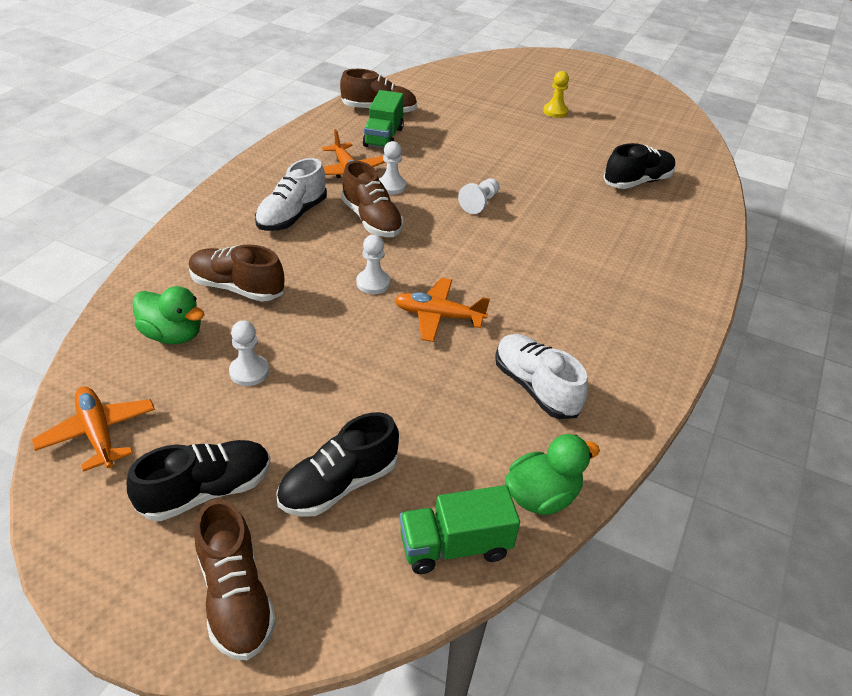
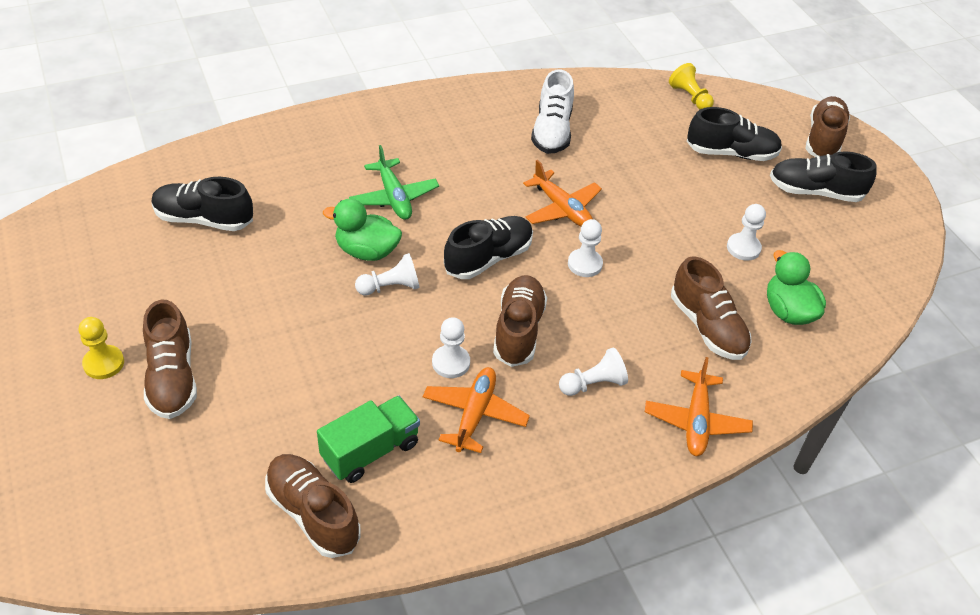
camera: 140 degrees left, 5 degrees up
(98, 433) = (874, 263): orange plane -> orange plane (696, 421)
(292, 216) = (593, 384): white shoe -> white pawn
(445, 250) = (488, 258): none -> black shoe
(455, 546) = (690, 97): green truck -> yellow pawn
(517, 120) = (172, 377): none -> brown shoe
(542, 496) = (619, 88): green duck -> green duck (366, 251)
(562, 254) = (394, 197): none -> green plane

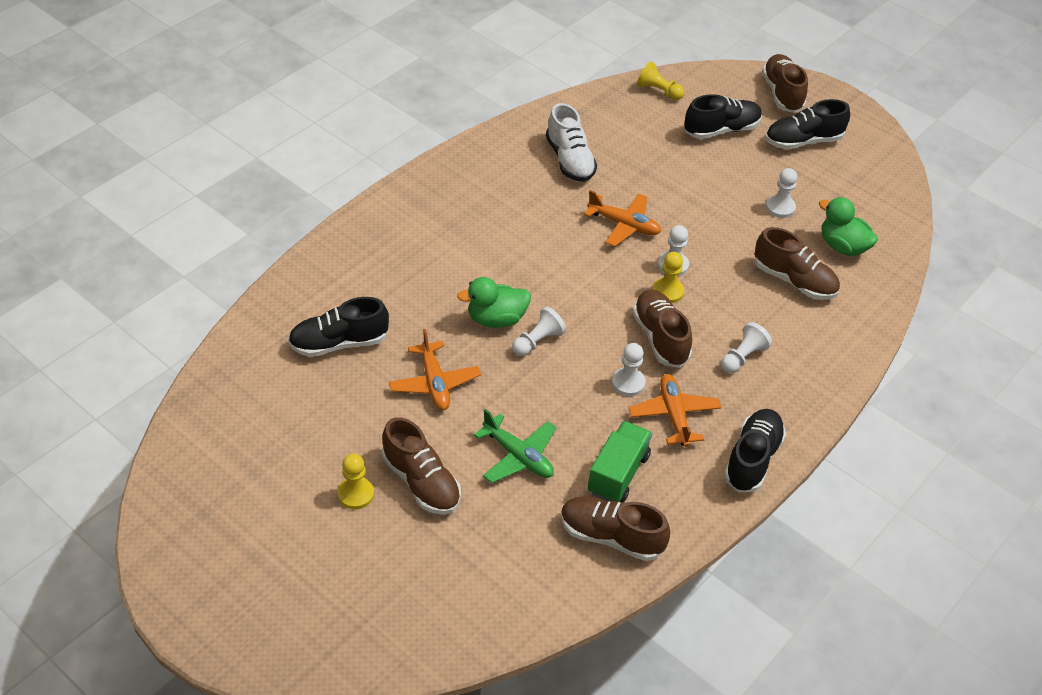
camera: 25 degrees left, 0 degrees up
(394, 197) = (484, 265): green plane -> green plane (518, 456)
(488, 258) = (596, 288): black shoe -> black shoe (752, 459)
(560, 288) = (667, 292): none -> yellow pawn
(696, 421) = (832, 356): orange plane -> orange plane (434, 383)

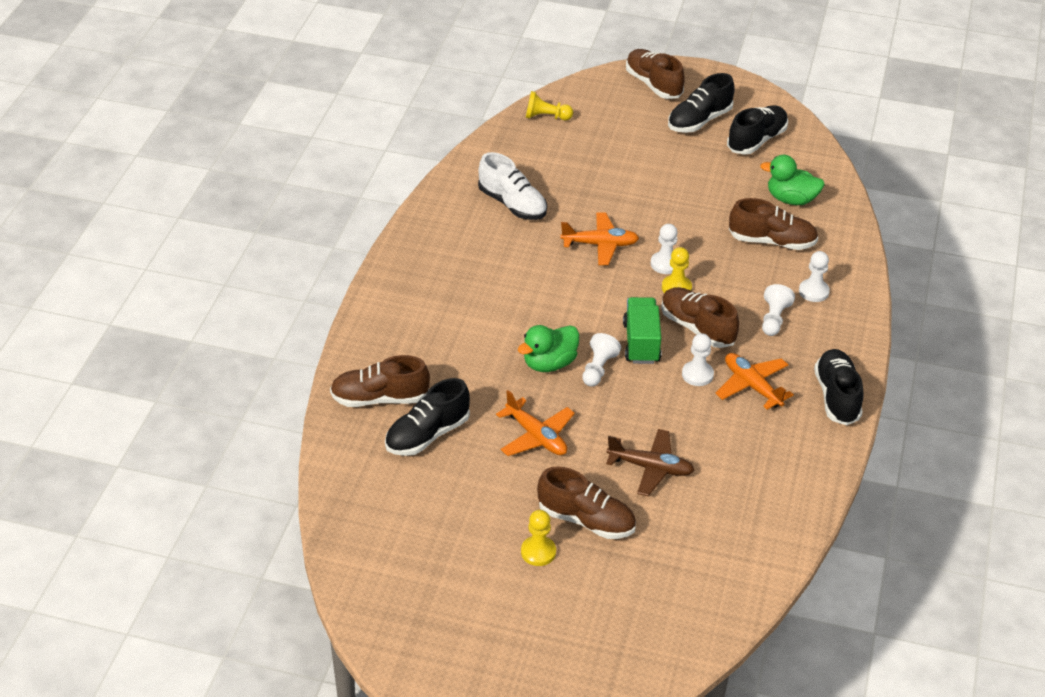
camera: 25 degrees left, 5 degrees down
(518, 456) = (651, 468): green plane -> brown plane
(611, 537) = (770, 501): brown shoe -> brown shoe (379, 399)
(618, 474) = (741, 450): green truck -> green truck (641, 343)
(721, 130) = (624, 134): black shoe -> black shoe (756, 140)
(780, 207) = (719, 184): white pawn -> white pawn (813, 291)

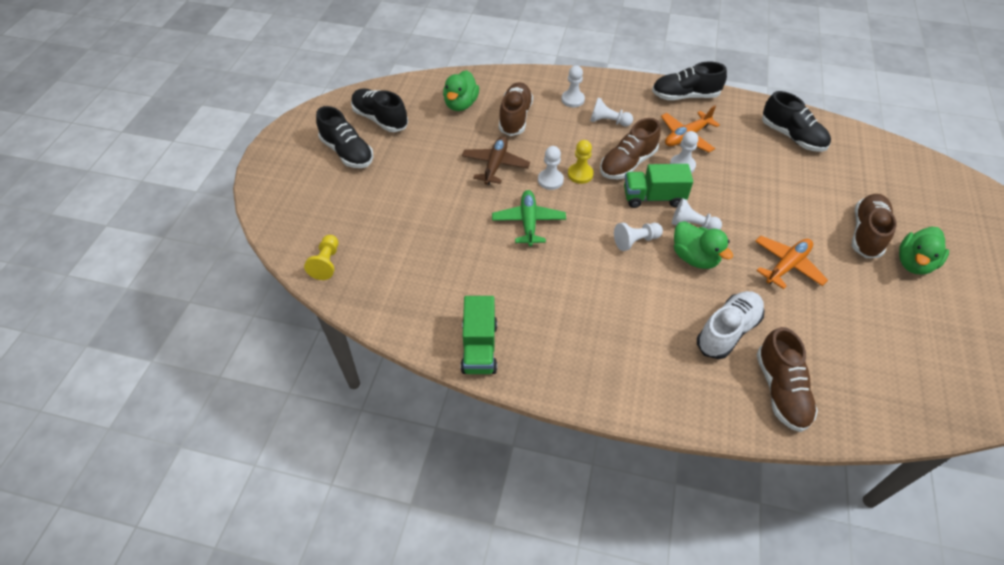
camera: 90 degrees left, 10 degrees up
(427, 435) = (815, 346): black shoe -> black shoe (792, 136)
(445, 208) = (479, 347): none -> green truck
(512, 204) = (471, 288): white shoe -> white shoe (727, 331)
(538, 552) = (914, 263): yellow pawn -> green duck
(573, 321) = (635, 241): none -> white pawn
(600, 245) = (528, 222): orange plane -> green plane
(651, 468) = (794, 195): brown plane -> brown plane (495, 165)
(653, 84) = (285, 181): brown shoe -> none

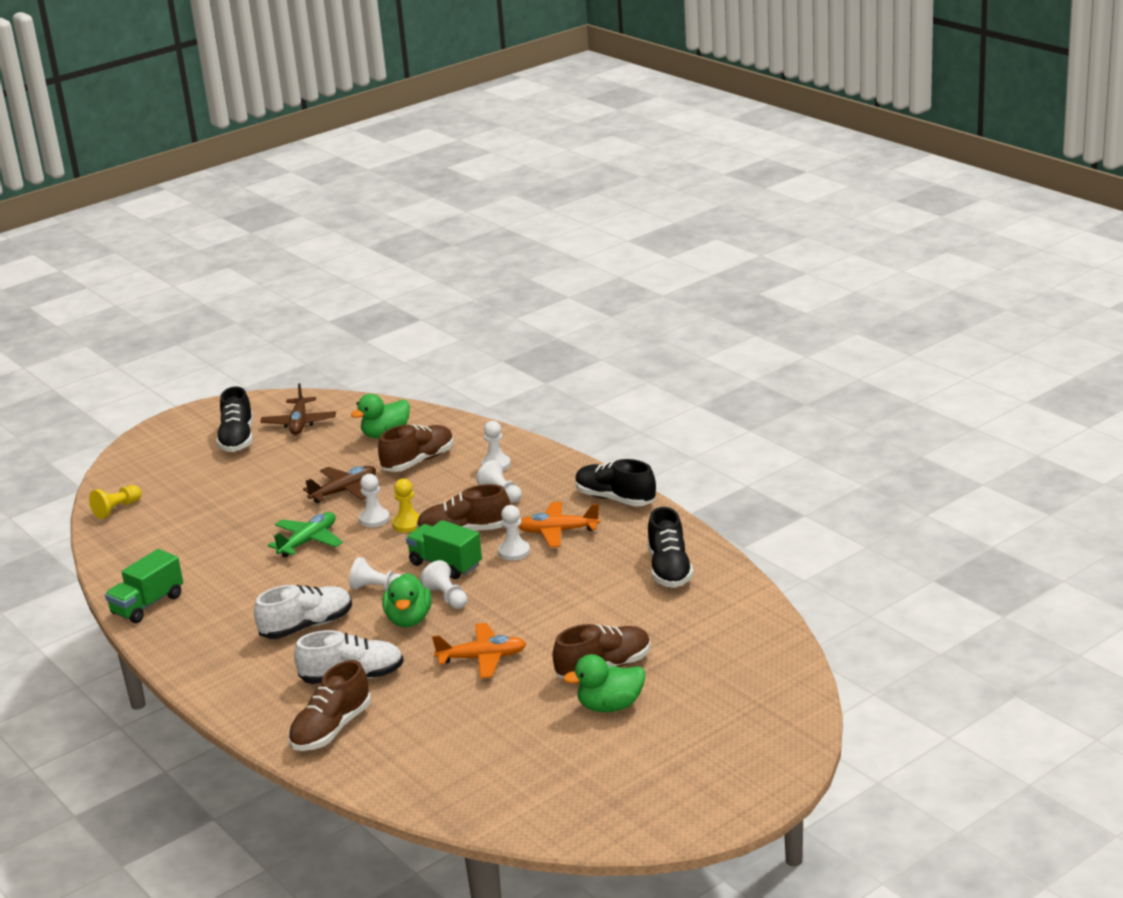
camera: 40 degrees right, 25 degrees down
(380, 119) = (299, 423): black shoe -> brown plane
(632, 302) = (307, 626): none -> white shoe

